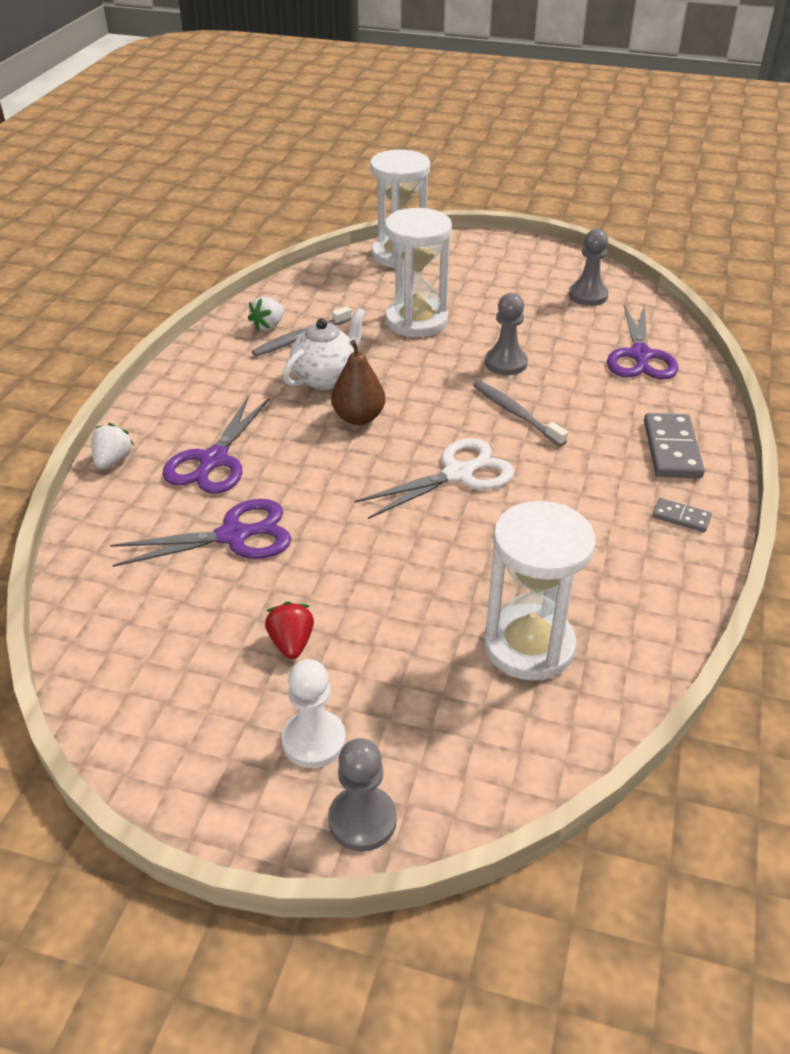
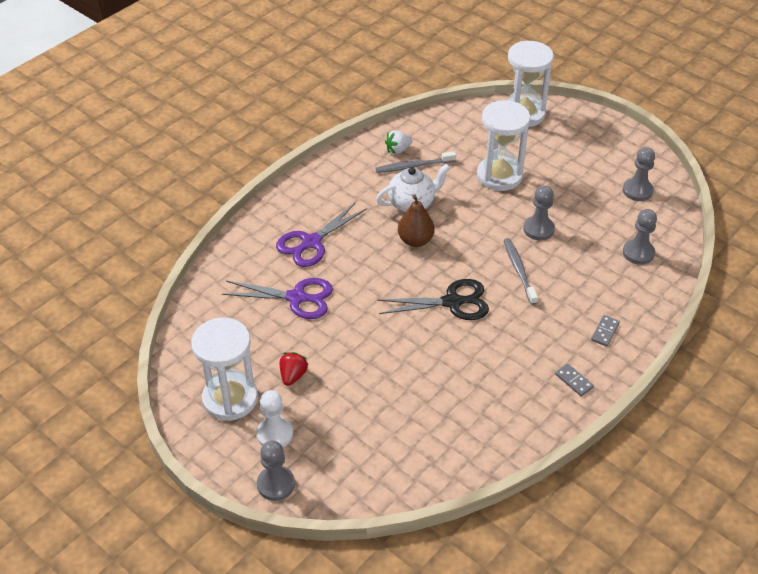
camera: 25 degrees right, 5 degrees up
(113, 460) = (254, 223): white strawberry -> none
(457, 474) = (452, 302): white scissors -> black scissors
(529, 645) = (422, 426): white hourglass -> white hourglass (230, 398)
(640, 355) = (638, 253): purple scissors -> grey pawn
(671, 449) = (605, 332): grey domino -> grey domino, size x0.54

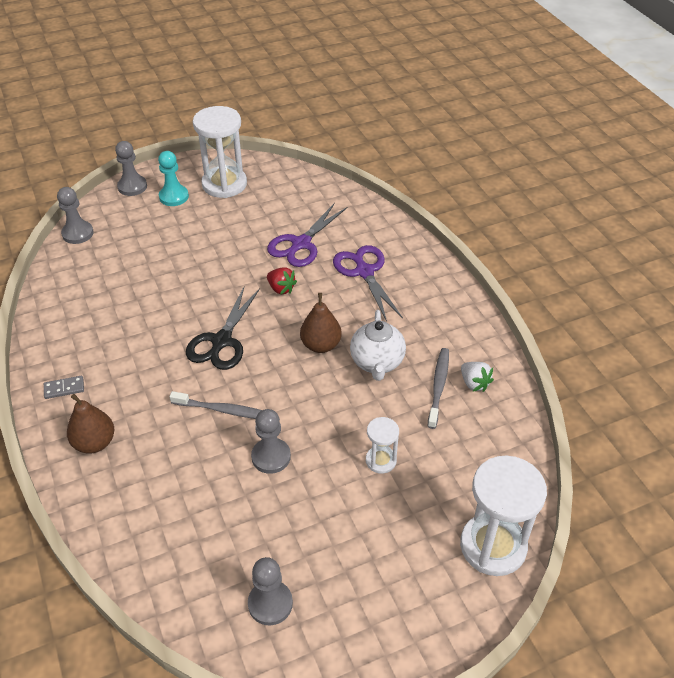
camera: 115 degrees right, 0 degrees up
(275, 434) = (174, 197): white pawn -> turquoise pawn
(293, 375) = (219, 219): red strawberry -> red strawberry (281, 289)
(398, 150) = (474, 383): white strawberry -> white strawberry turned 150 degrees clockwise
(499, 176) = (381, 460): white hourglass -> white hourglass, size x0.51
(605, 332) = (94, 443): grey domino -> brown pear
(638, 253) = (170, 538): grey pawn -> grey pawn (77, 233)

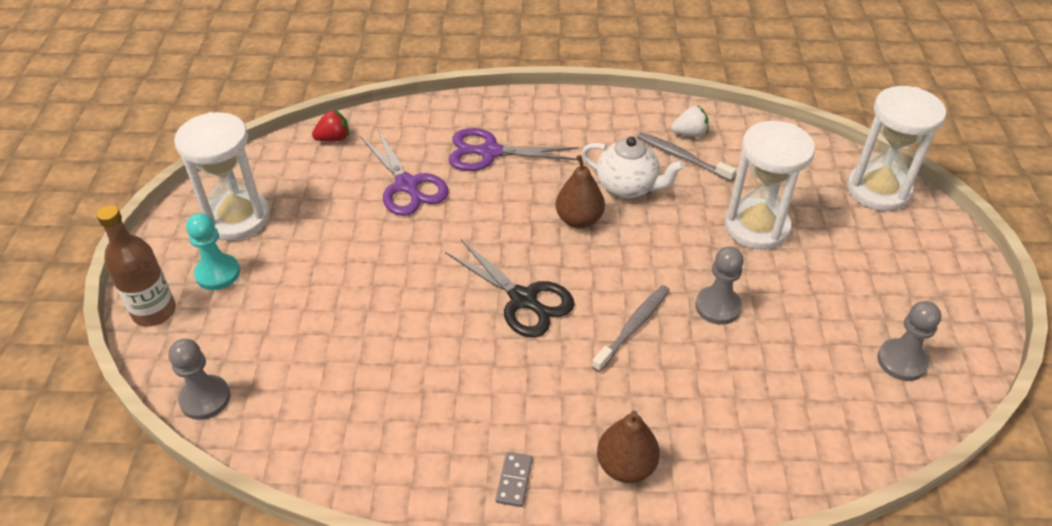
camera: 65 degrees left, 0 degrees up
(132, 187) = (154, 311): grey pawn -> brown bottle
(281, 289) = (470, 224): red strawberry -> red strawberry (334, 138)
(381, 460) = (756, 227): white hourglass -> white hourglass, size x1.97

